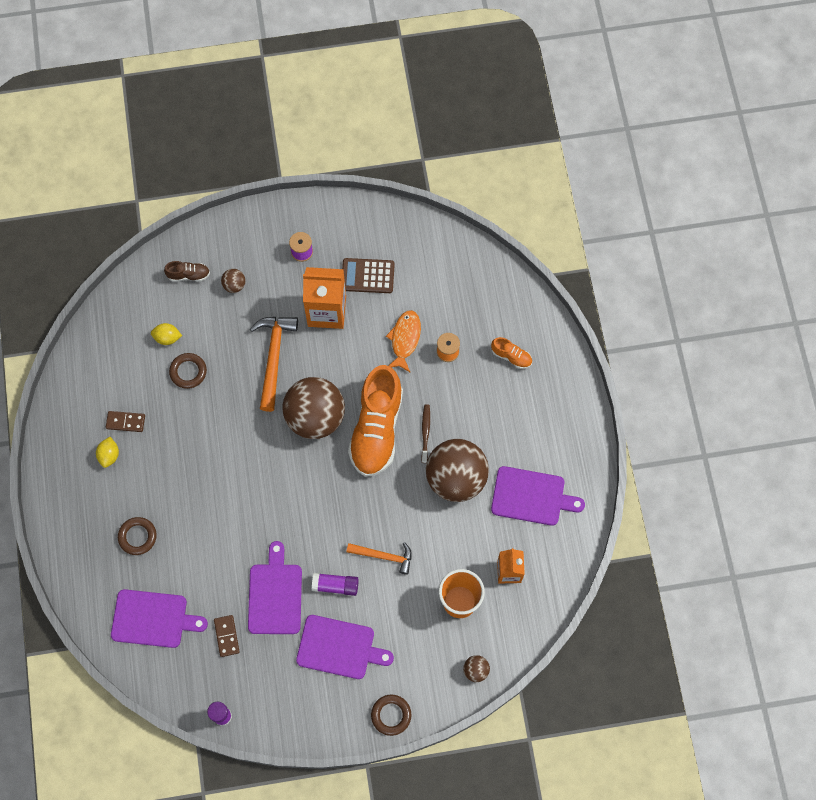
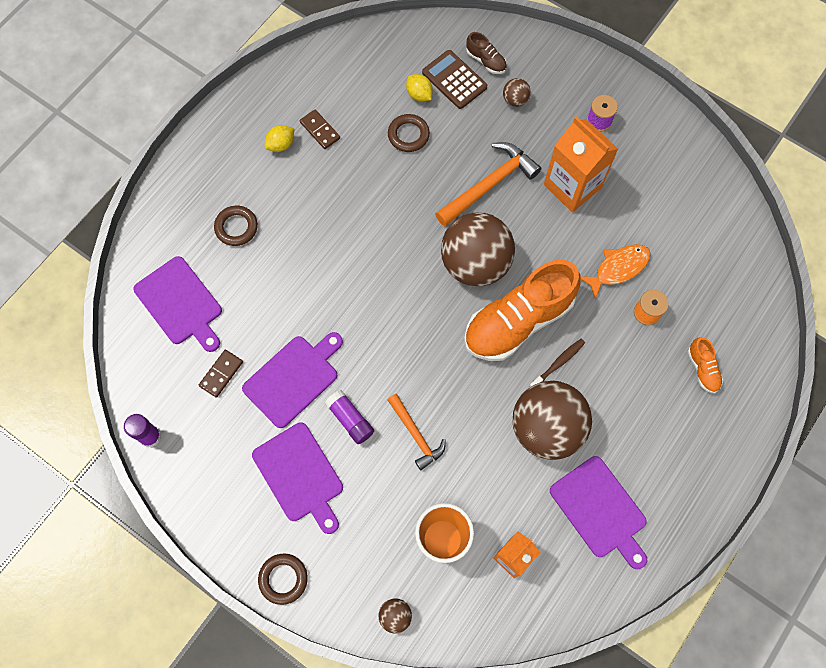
camera: 45 degrees right, 0 degrees up
(367, 276) = (637, 188): brown calculator -> brown calculator (454, 80)

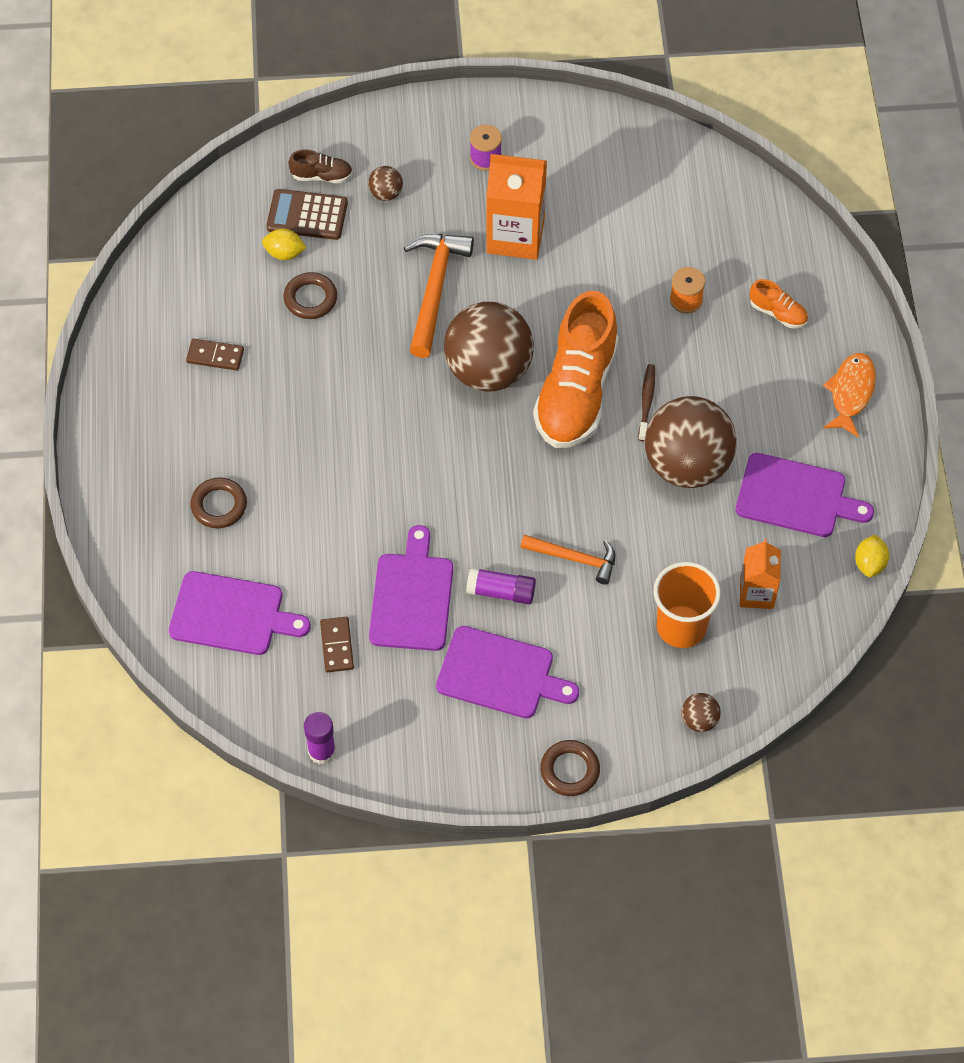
camera: 40 degrees left, 10 degrees down
(281, 144) = (188, 397): yellow lemon -> yellow lemon (869, 563)
(618, 268) = (625, 280): orange fish -> orange fish (851, 393)

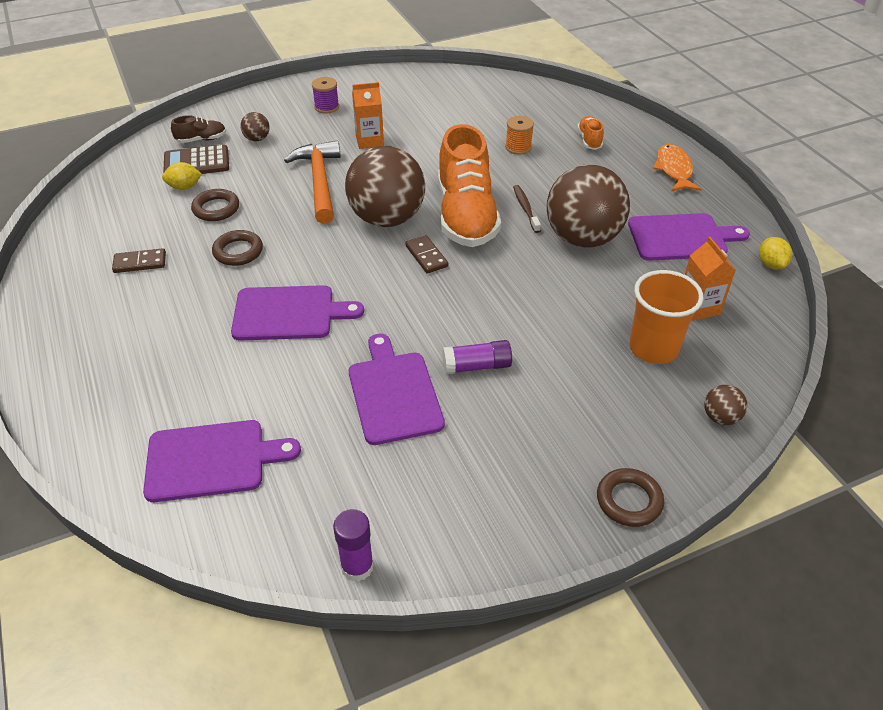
camera: 20 degrees left, 15 degrees down
(219, 505) = (172, 370): brown ring -> brown ring (238, 251)
(337, 646) = (335, 456): brown domino -> brown domino (426, 256)
(500, 674) = (511, 434): purple cutting board -> purple cutting board (288, 313)
(515, 236) = (369, 141): orange carton -> orange carton, size x0.60
(574, 559) = (529, 324): orange hammer -> none
(778, 313) = (589, 140): orange shoe -> orange shoe turned 105 degrees counterclockwise

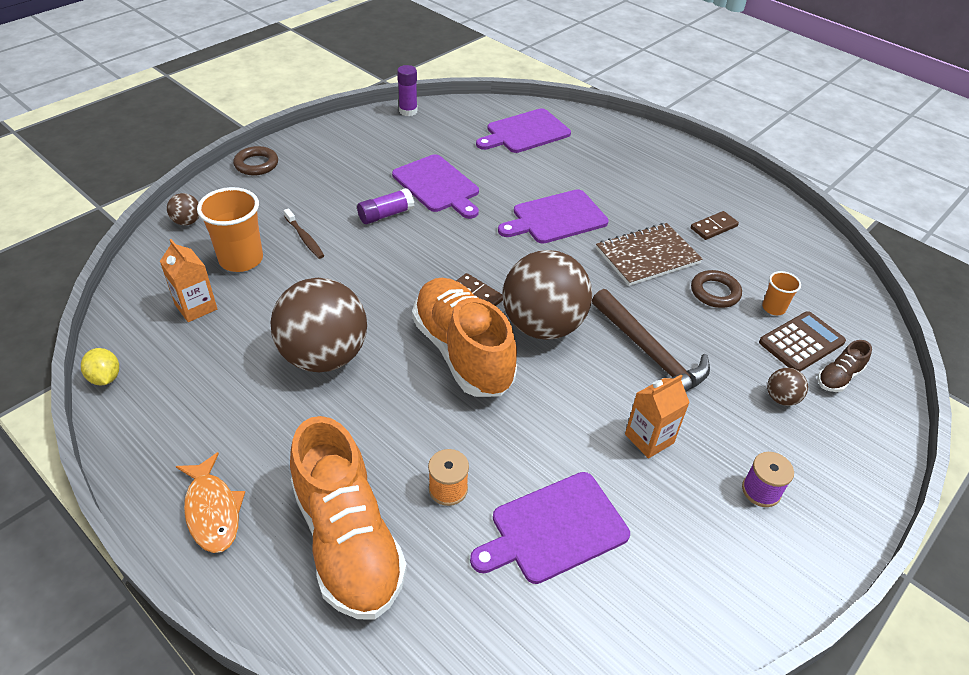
camera: 155 degrees right, 0 degrees up
(184, 187) = (773, 308): yellow lemon -> orange cup
(238, 251) = (647, 256): brown ring -> brown notebook
(320, 182) = (649, 354): orange hammer -> brown hammer
(525, 209) = (400, 380): brown toothbrush -> brown toothbrush (304, 238)
(589, 140) = (347, 541): orange shoe -> orange shoe, size x2.37
(681, 237) = (209, 388): purple cutting board -> purple cutting board (554, 529)

